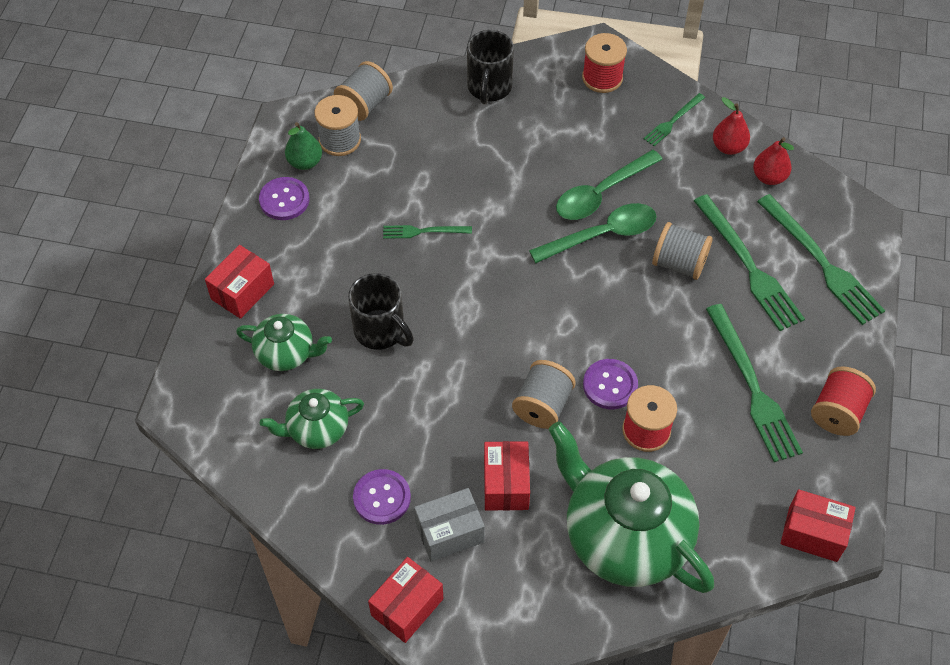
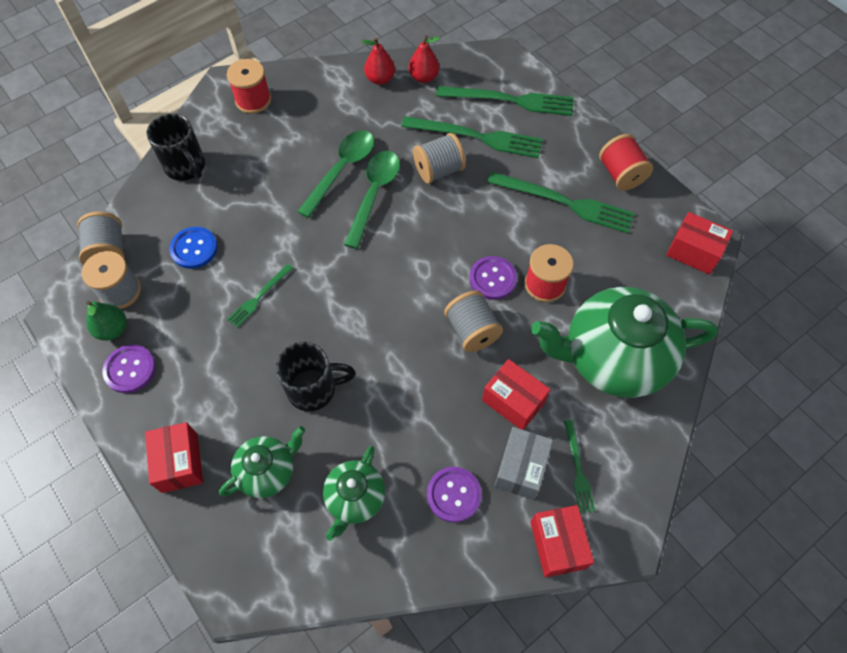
camera: 50 degrees left, 5 degrees up
(422, 155) = (194, 248): none -> blue button
(601, 193) = (342, 170): green spoon -> green spoon turned 150 degrees counterclockwise
(673, 121) = (329, 91): green fork -> green fork (578, 469)
(813, 533) = (693, 252): red box -> red box turned 60 degrees clockwise

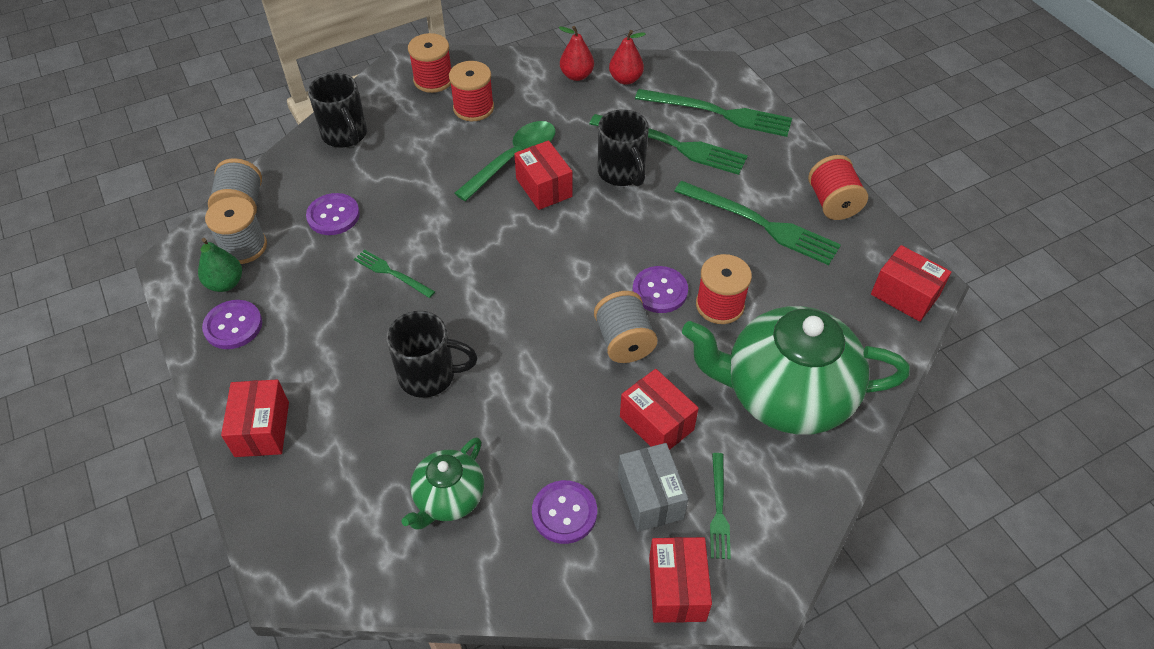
camera: 10 degrees right, 10 degrees down
(194, 248) = (333, 215): blue button -> purple button
(259, 297) = (392, 273): green fork -> green fork turned 75 degrees clockwise
(268, 471) = (357, 453): green teapot -> none
(295, 124) = (473, 108): none -> red spool
(374, 194) = (544, 187): green spoon -> red box
(438, 170) = (622, 173): grey spool -> black mug
(521, 468) = (650, 497): grey box -> grey box turned 45 degrees counterclockwise

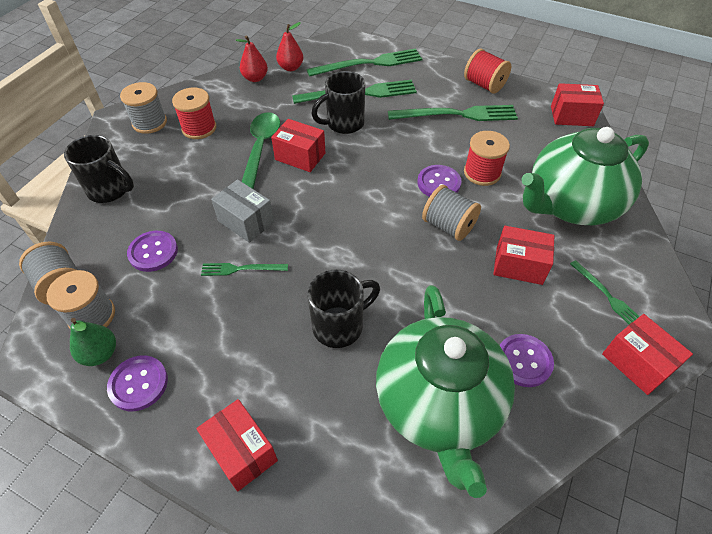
camera: 35 degrees left, 0 degrees up
(433, 80) = (149, 123): red spool -> grey spool
(448, 498) = (438, 405): green teapot -> green teapot, size x1.97
(622, 173) = (344, 124): black mug -> black mug turned 120 degrees clockwise
(650, 497) = (563, 314): grey box -> grey box (246, 221)

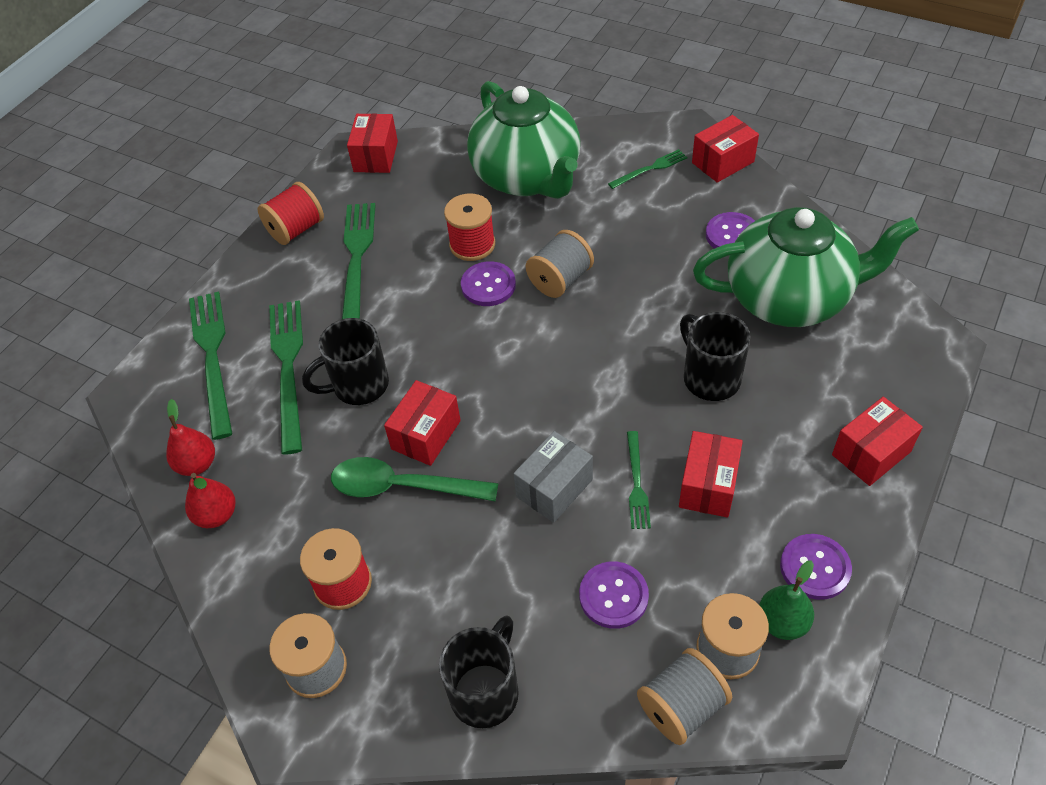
camera: 85 degrees left, 0 degrees up
(344, 124) = (358, 385): black mug -> black mug turned 90 degrees clockwise
(519, 265) = (616, 226): red box -> red box (708, 486)

